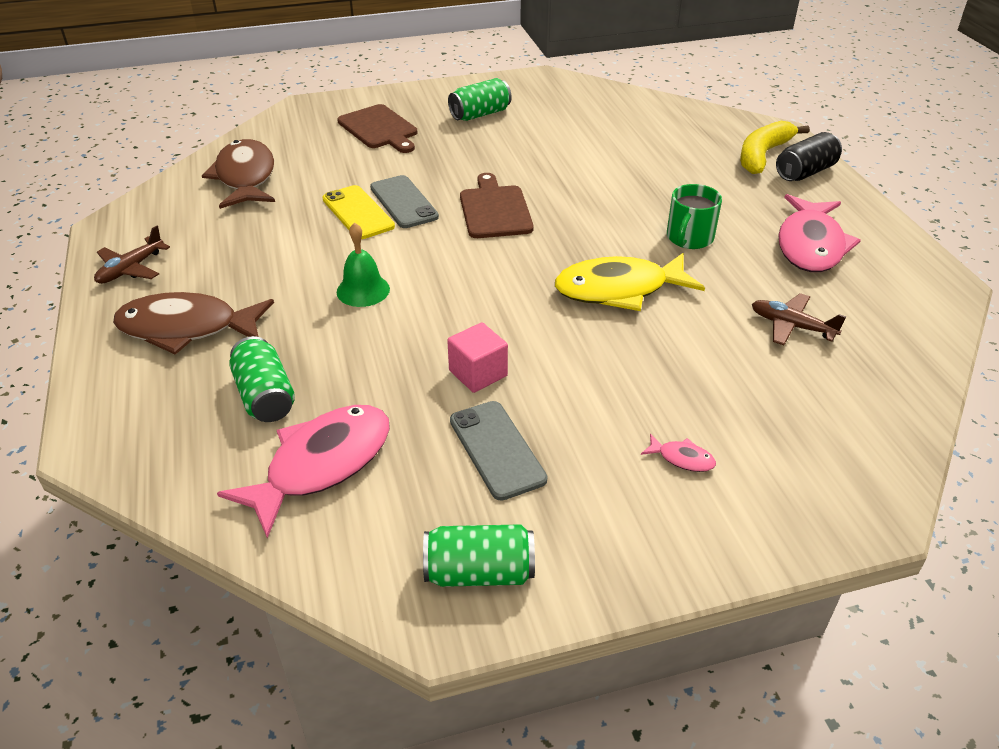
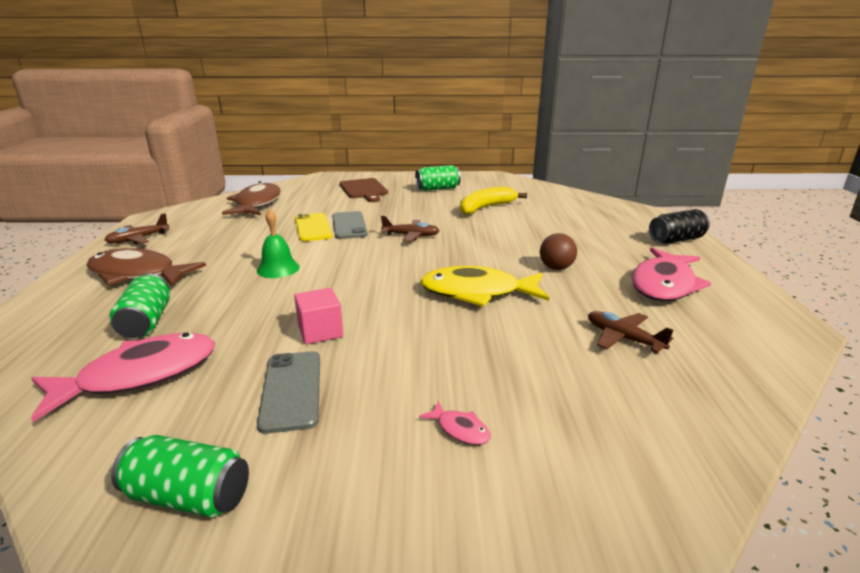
camera: 15 degrees right, 15 degrees down
(494, 210) = (411, 236): brown cutting board -> brown plane
(689, 238) = (556, 268): green mug -> brown ball
(763, 155) = (643, 227): yellow banana -> yellow banana (486, 208)

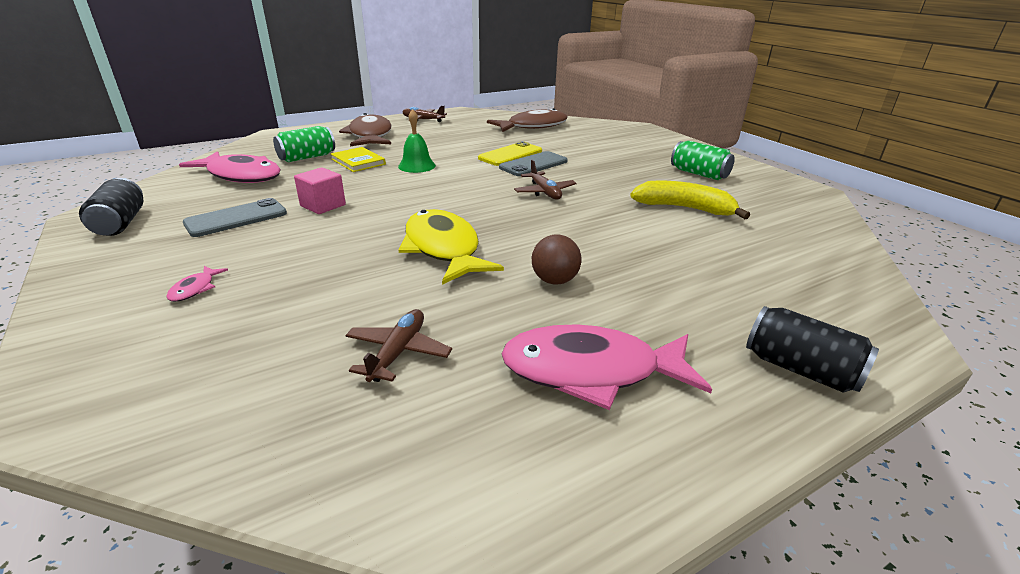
camera: 60 degrees right, 5 degrees up
(188, 496) = (120, 223): green can -> black can
(216, 294) = (358, 162): none -> yellow book
(364, 190) = (632, 148): brown cutting board -> none

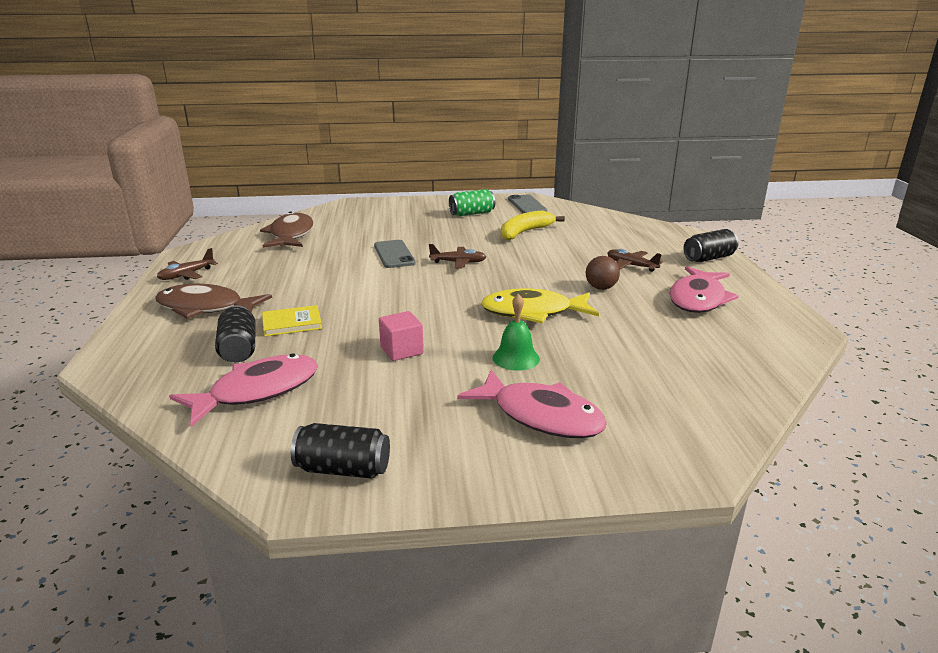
camera: 65 degrees left, 5 degrees down
(195, 289) = (541, 416): pink fish -> pink fish, size x2.47
(236, 218) = (394, 396): grey phone -> grey phone (527, 205)
(307, 157) = (238, 349): green can -> black can
(398, 352) = (664, 344): brown plane -> brown plane (631, 265)
(417, 166) = (340, 298): green bell -> green bell (516, 358)
(510, 155) = (358, 257): yellow phone -> none

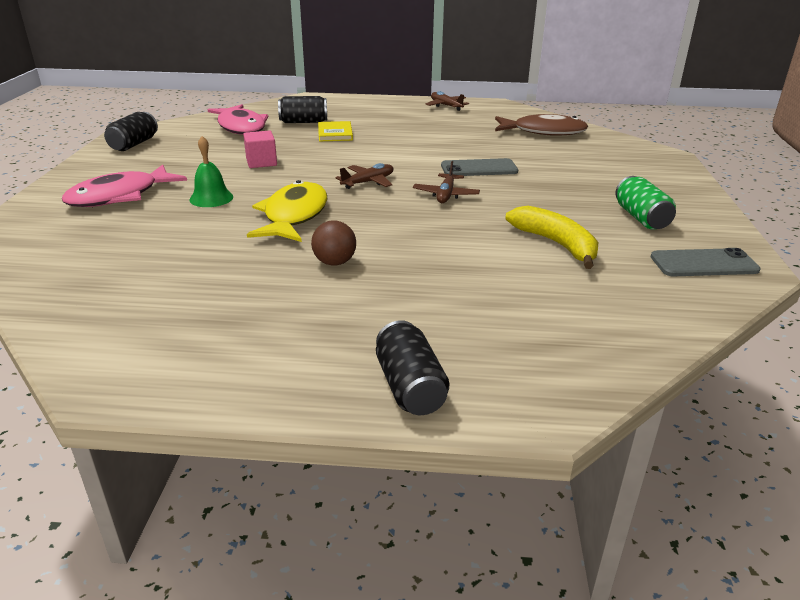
camera: 100 degrees right, 5 degrees up
(206, 308) = (378, 113): brown fish -> none
(631, 265) = (401, 300): brown plane -> brown plane (368, 182)
(698, 299) = (260, 324): pink fish -> none

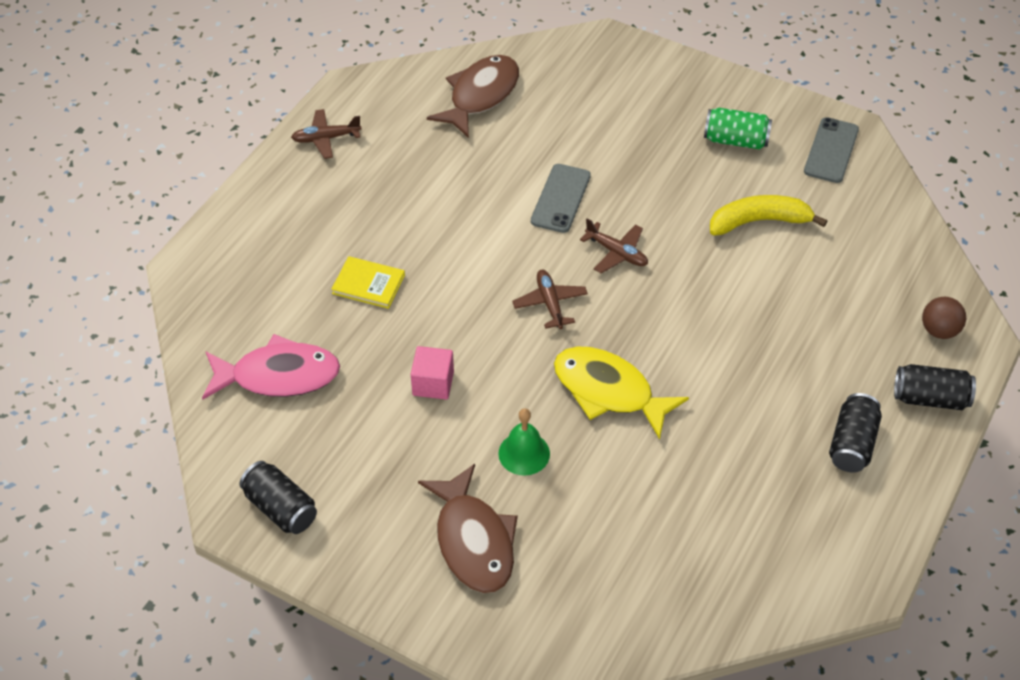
camera: 65 degrees left, 20 degrees up
(120, 196) = (473, 540): pink fish -> brown fish
(303, 122) = (299, 303): black can -> black can (852, 444)
(334, 262) = (727, 387): brown ball -> brown ball (939, 330)

